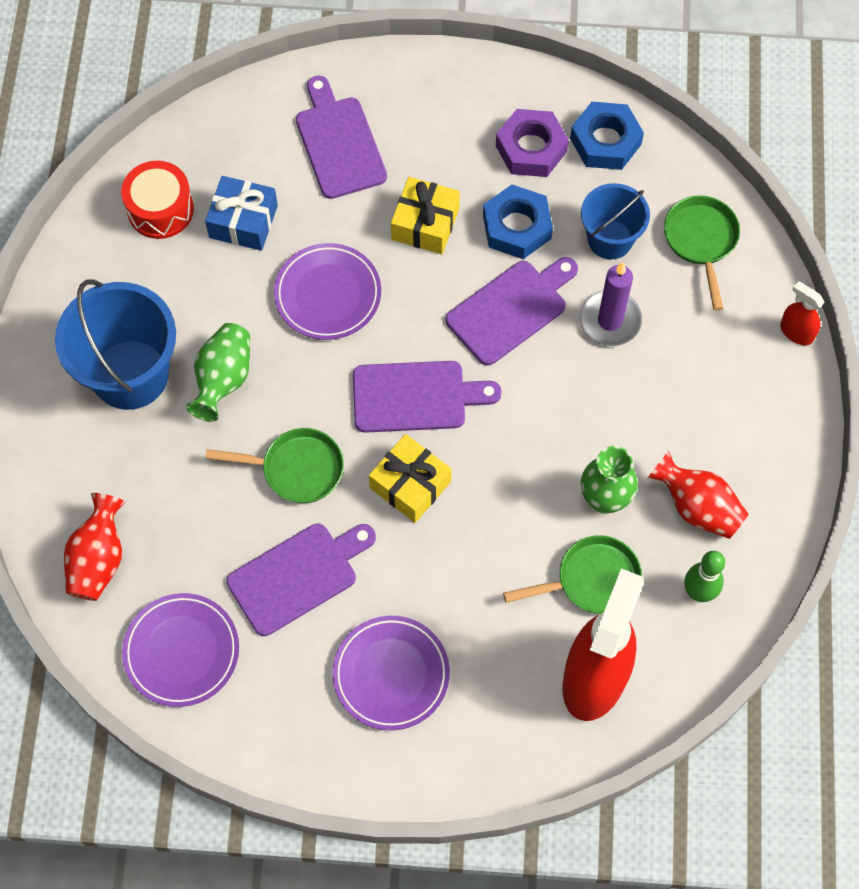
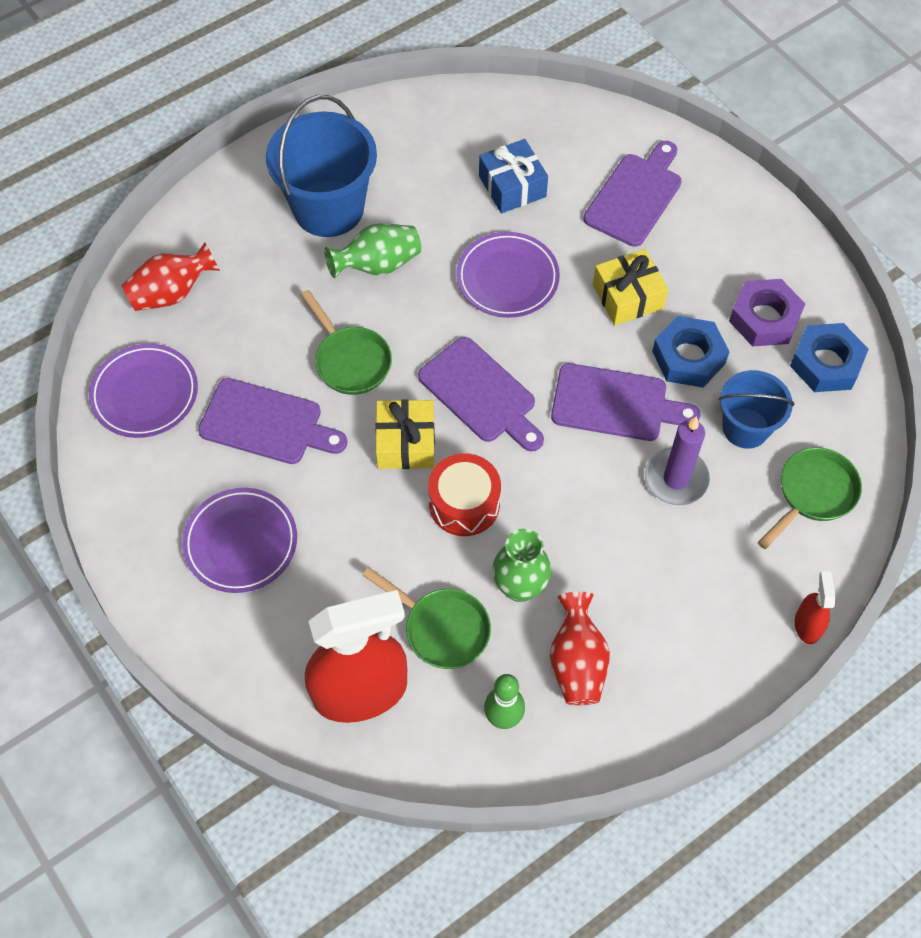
camera: 50 degrees right, 5 degrees down
(160, 209) = (471, 133): red drum -> red drum (464, 503)

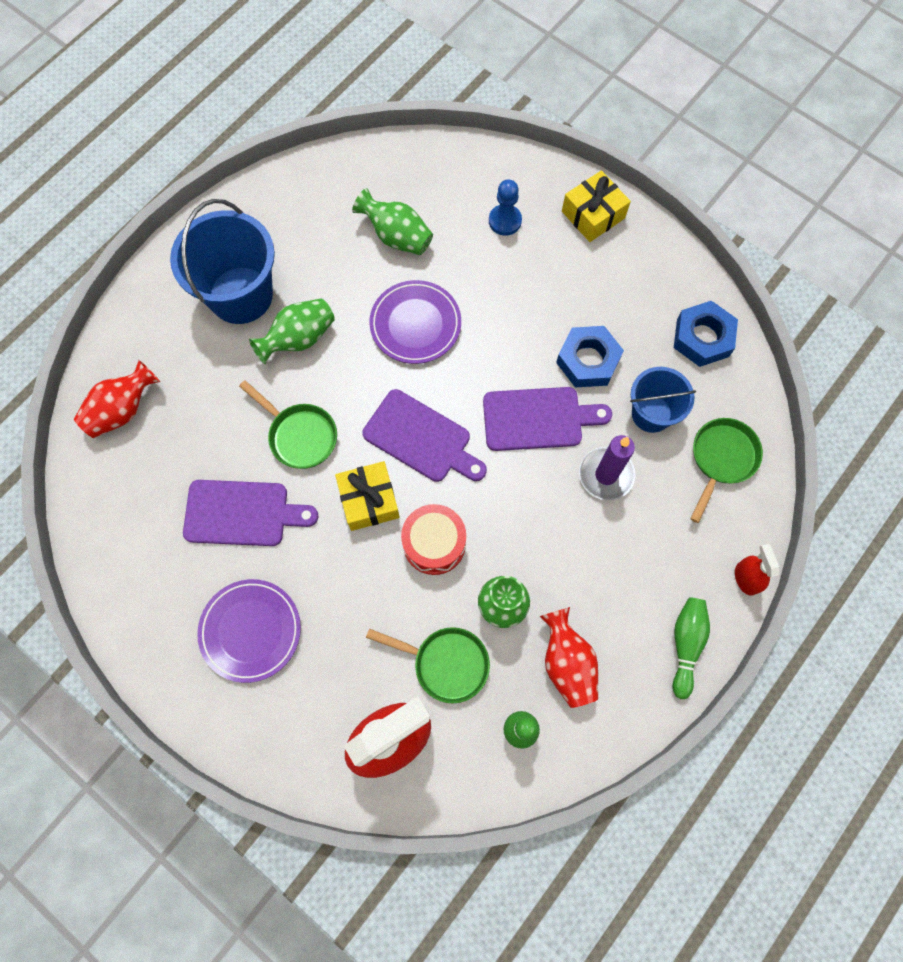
camera: 15 degrees left, 10 degrees up
(145, 394) = (125, 513): purple plate -> none
(512, 186) = (396, 236): blue gift -> green vase
(628, 297) = (522, 317): yellow gift -> yellow gift (593, 215)
(635, 196) = (505, 221): purple cutting board -> blue pawn
(718, 678) = (685, 645): none -> green bowling pin
(764, 318) = (641, 309): purple nut -> none

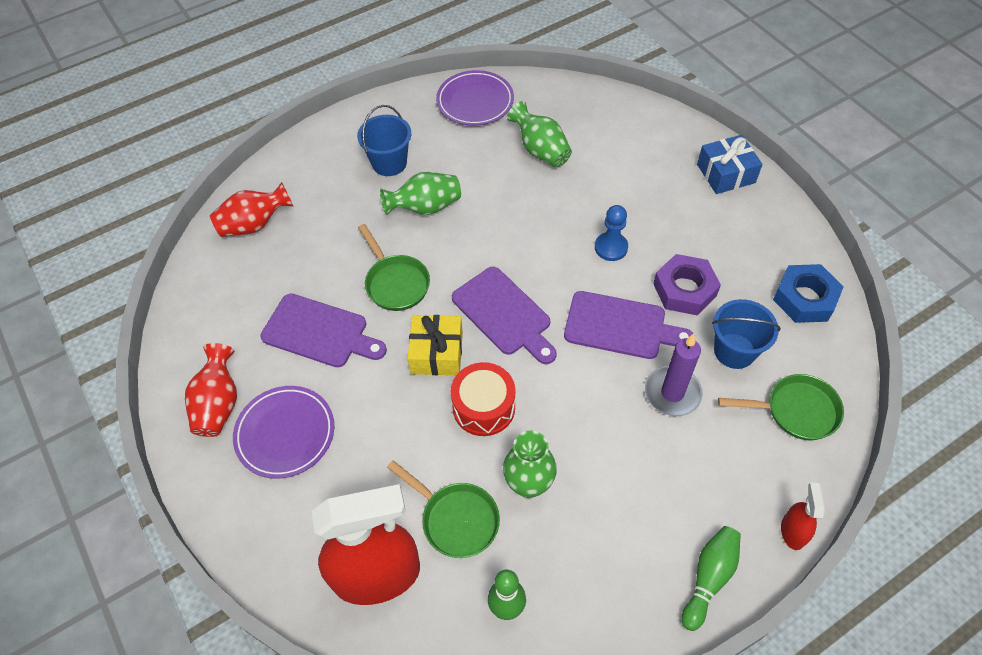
camera: 20 degrees right, 15 degrees down
(241, 295) = (389, 163): blue bucket -> blue bucket, size x0.60
(415, 324) = (532, 221): purple plate -> purple plate (475, 101)
(505, 221) = (642, 160): blue pawn -> blue pawn (611, 247)
(567, 662) = (577, 556): red vase -> red vase (218, 404)
(588, 360) = (684, 289): blue nut -> purple nut
(593, 215) = (726, 173): yellow gift -> blue gift
(721, 459) = (795, 411): green pan -> green pan turned 45 degrees clockwise

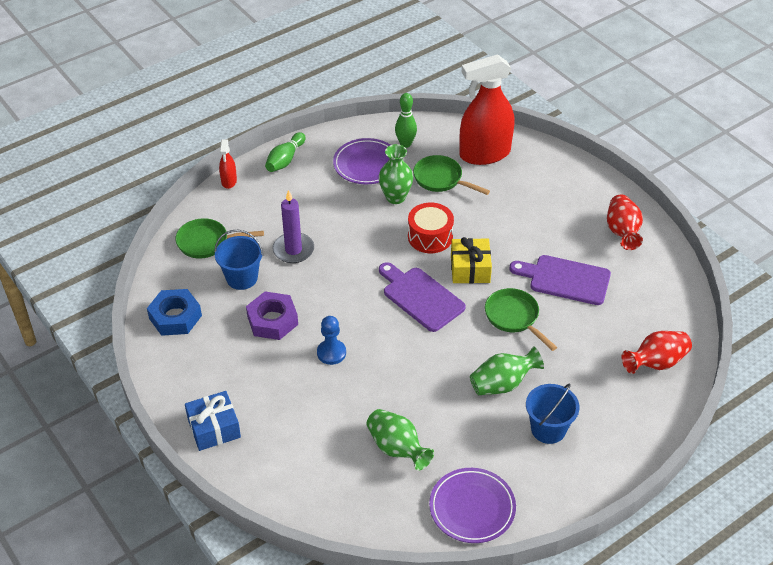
camera: 175 degrees right, 10 degrees down
(285, 434) = (567, 217): purple plate -> purple plate (366, 164)
(620, 326) = (327, 291): purple cutting board -> none

